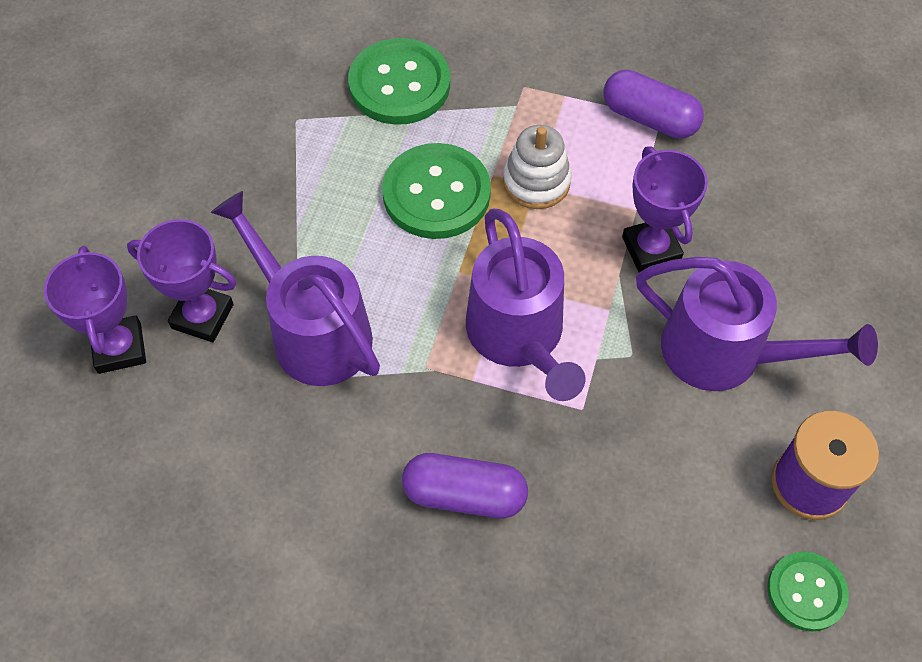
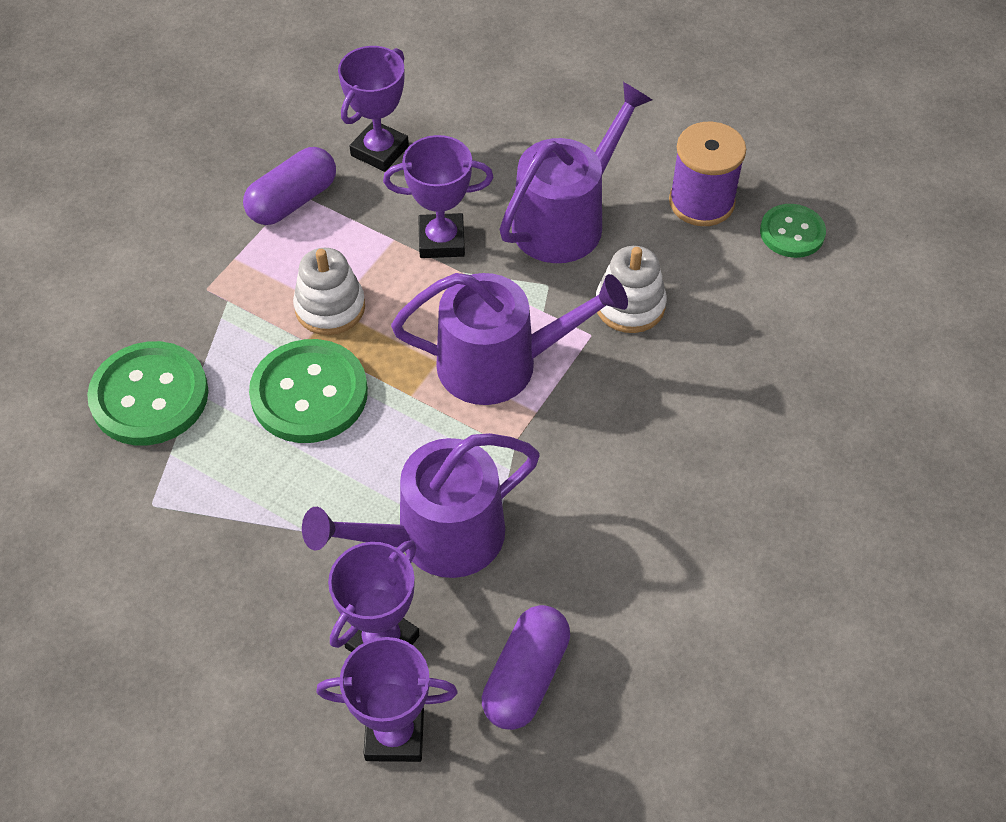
camera: 75 degrees left, 5 degrees down
(464, 494) = (652, 444): purple capsule -> purple capsule (525, 677)
(633, 438) = (630, 305): none -> white stacking toy
(743, 168) = (379, 151): none -> purple trophy

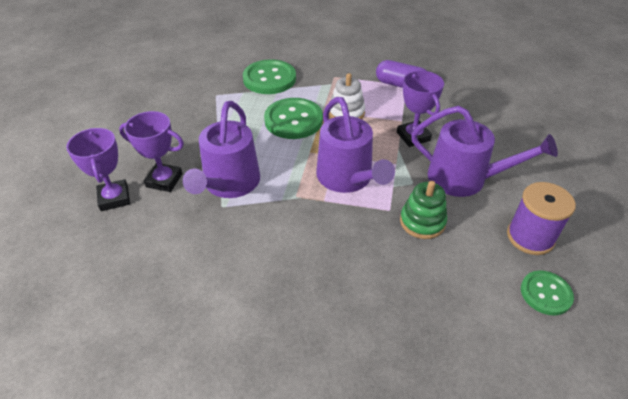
camera: 70 degrees right, 10 degrees down
(379, 151) = (453, 101): purple trophy -> none
(438, 537) = (229, 183): purple watering can -> purple watering can turned 120 degrees counterclockwise
(525, 677) = (154, 239): purple capsule -> none
(630, 305) = (422, 222): white stacking toy -> green stacking toy

